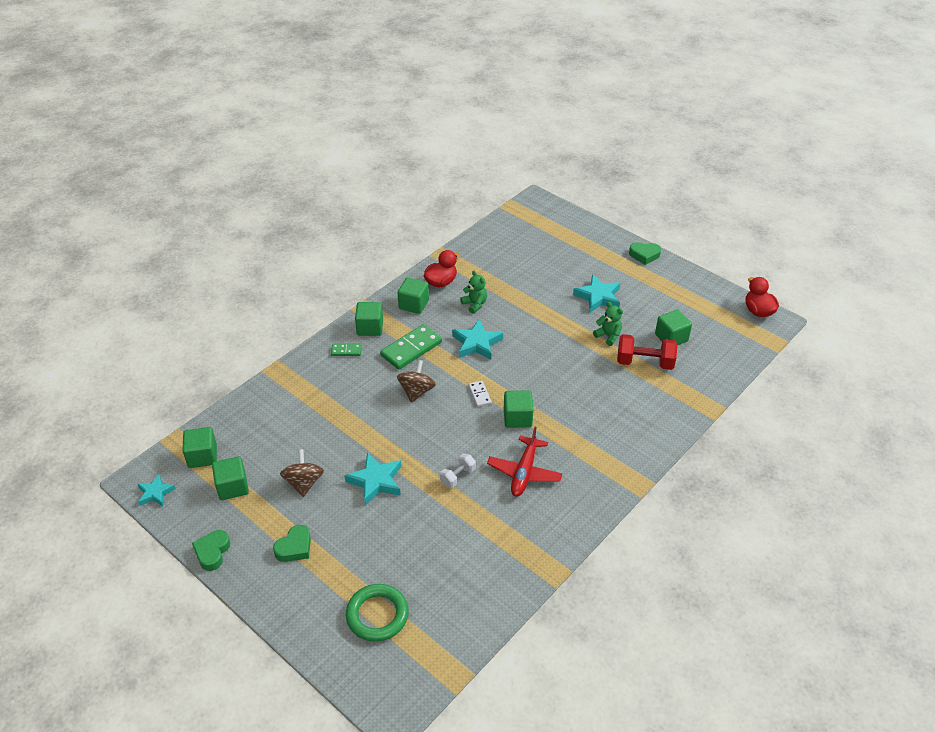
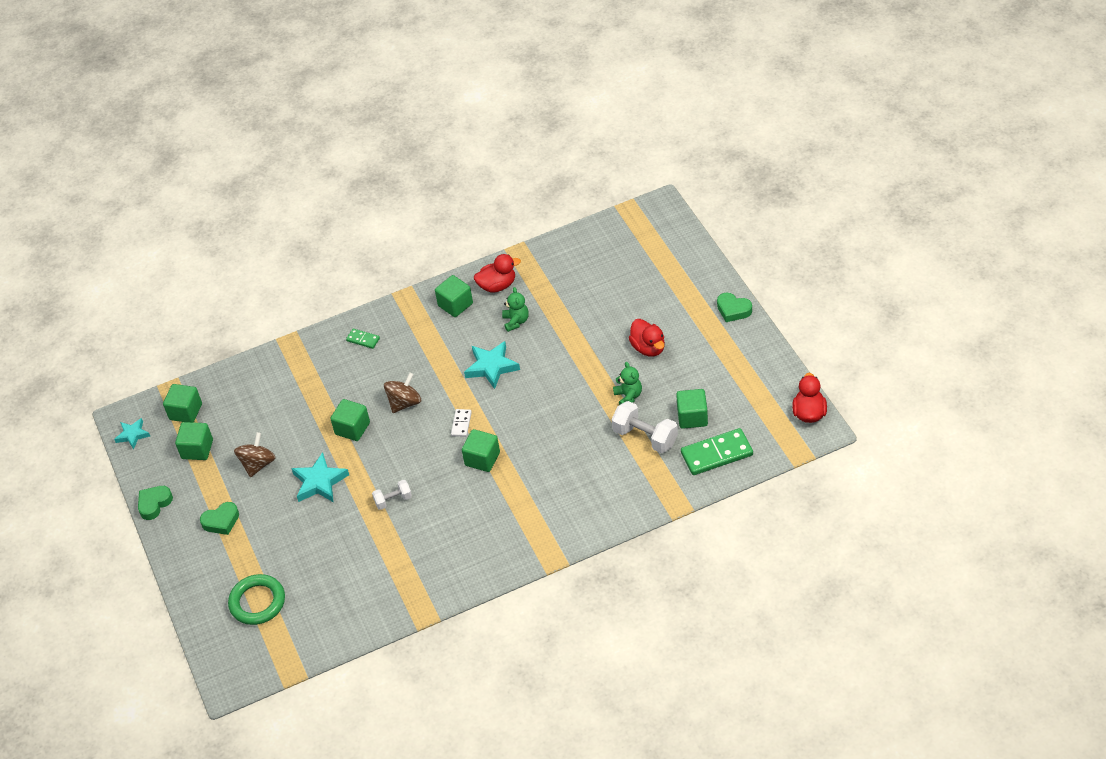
camera: 30 degrees right, 5 degrees up
(370, 328) = (399, 320): green cube -> green cube (352, 428)
(411, 349) = (425, 355): green domino -> green domino (717, 454)
(524, 472) = (455, 515): red plane -> none
(598, 297) = (648, 348): turquoise star -> red duck
(644, 362) = (645, 437): red dumbbell -> white dumbbell

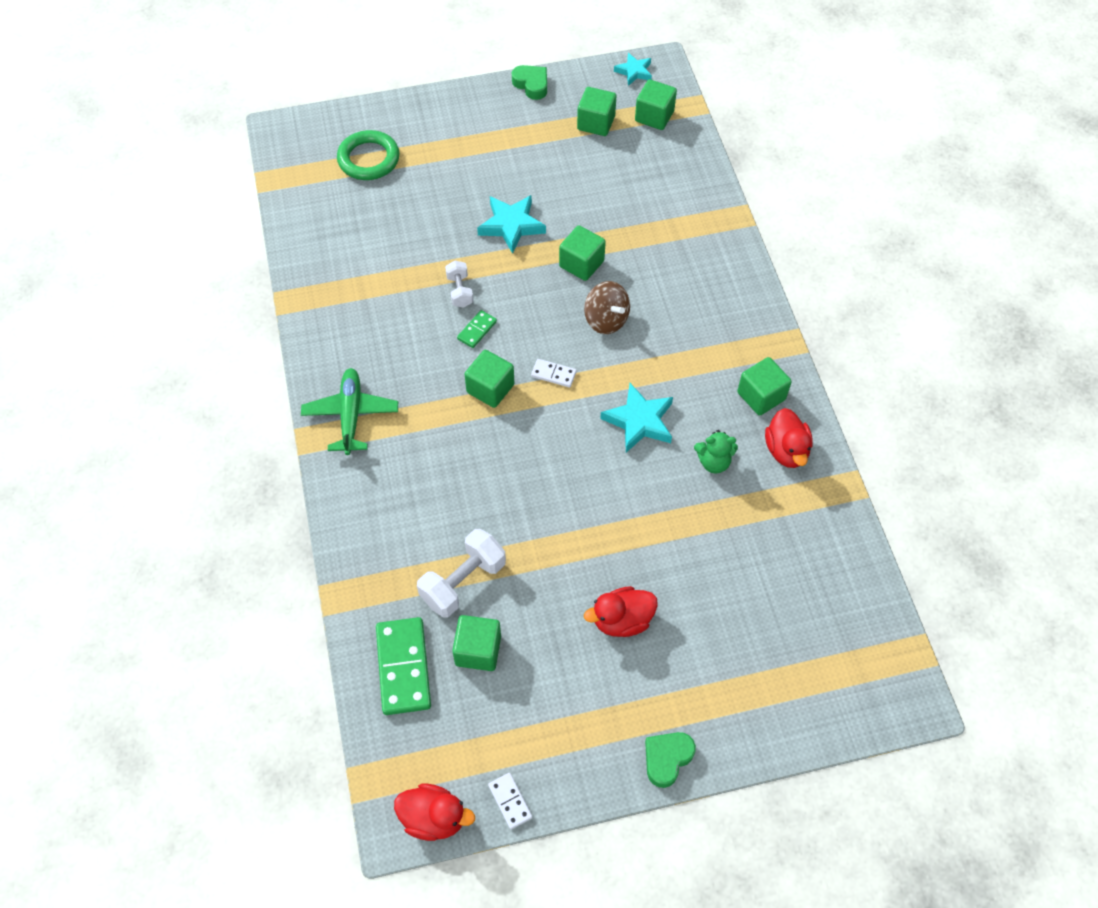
camera: 95 degrees right, 10 degrees up
(221, 521) = (487, 137): green heart -> none
(258, 464) = (556, 173): brown spinning top -> none
(363, 339) = (723, 289): green domino -> green domino (477, 330)
(526, 539) = (351, 415): none -> green plane
(628, 396) = (540, 575): green teddy bear -> none
(785, 378) = (510, 801): none -> white domino

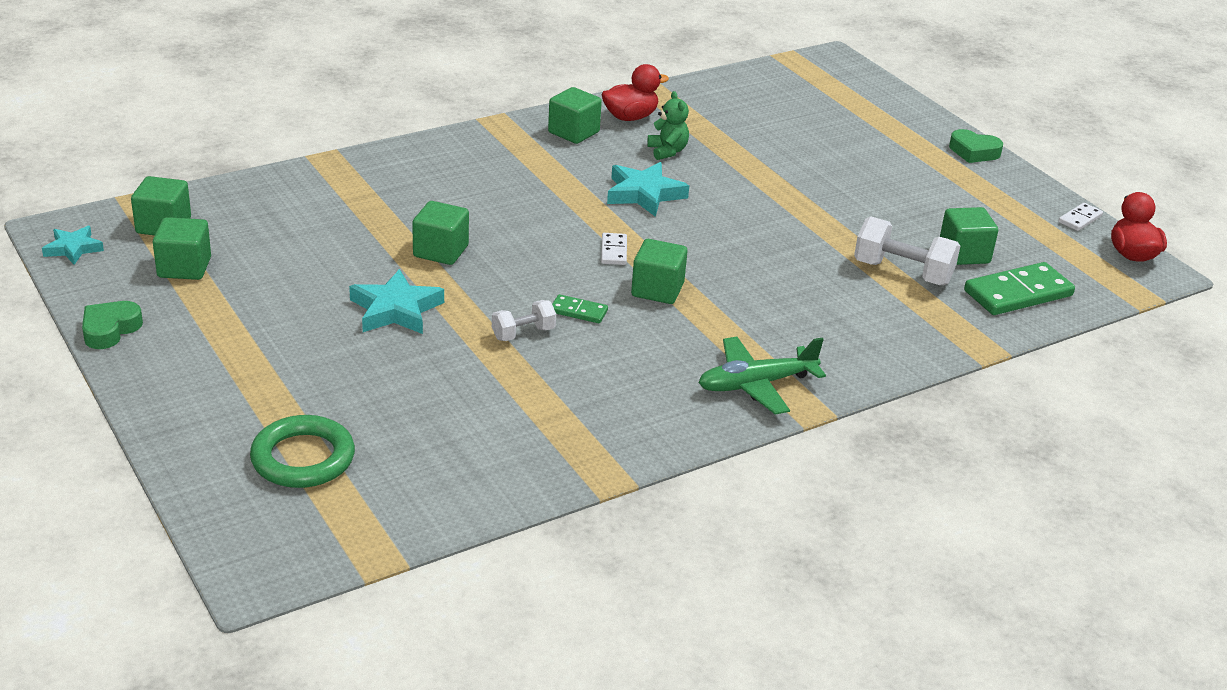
camera: 110 degrees left, 25 degrees down
(606, 320) = (519, 226): brown spinning top -> none
(622, 620) = (869, 183): red duck -> none

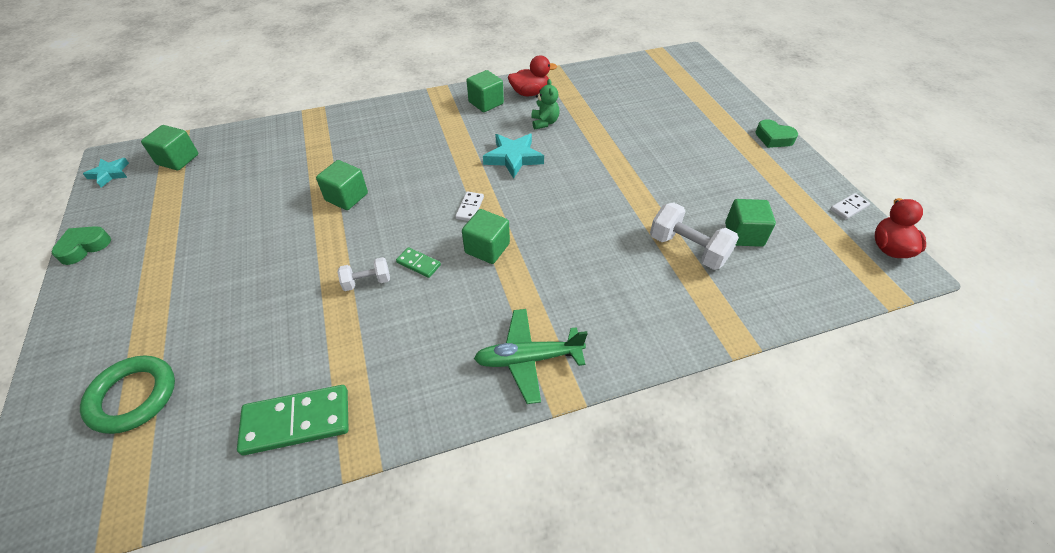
camera: 15 degrees right, 15 degrees up
(184, 267) = (168, 196): green cube -> none
(396, 310) = (287, 248): turquoise star -> none
(1018, 293) = (781, 281): green domino -> green domino (297, 422)

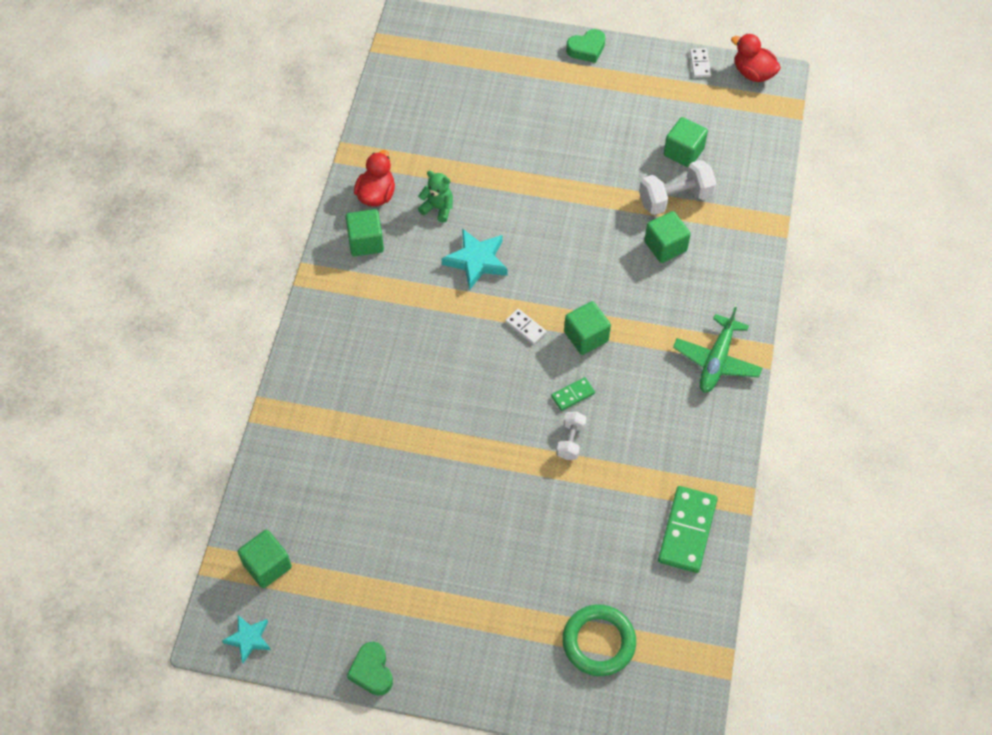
camera: 60 degrees left, 10 degrees up
(346, 197) = (443, 422): green cube -> green cube (665, 246)

